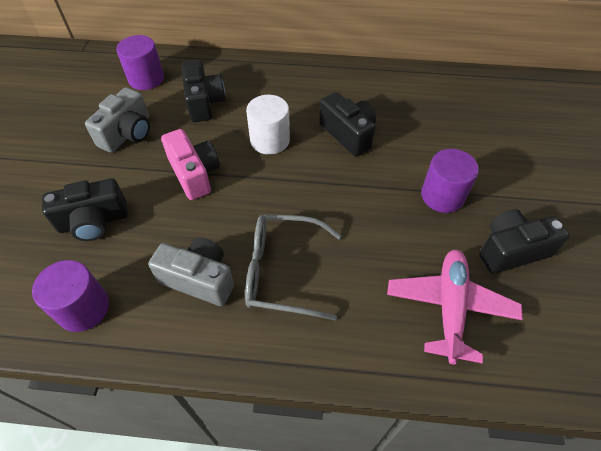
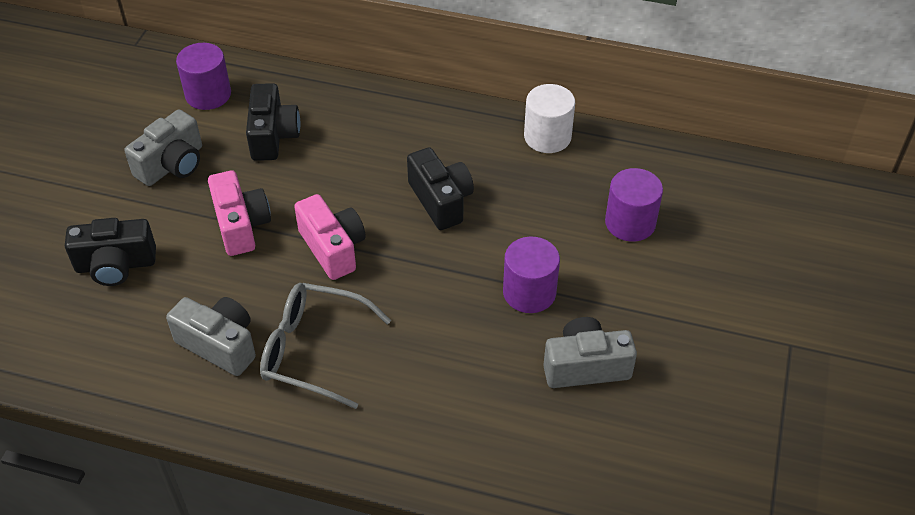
camera: 10 degrees right, 5 degrees down
(83, 308) = (91, 356): purple cylinder -> purple cylinder (630, 223)
(270, 140) = (341, 196): white cylinder -> white cylinder (547, 137)
(274, 182) = (333, 248): none -> pink camera
(450, 307) = (488, 416): pink plane -> none
(511, 250) = (585, 366): black camera -> grey camera

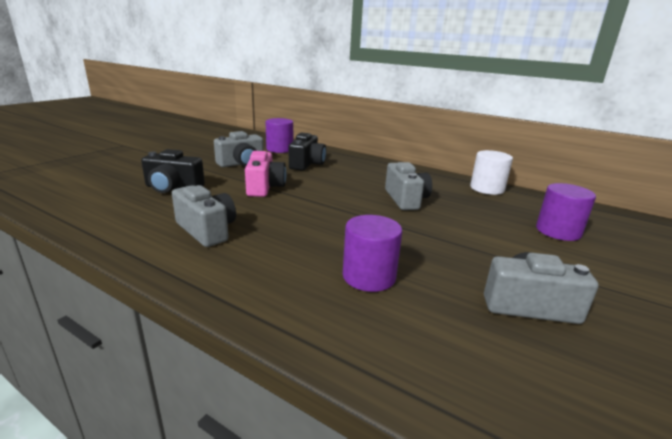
camera: 15 degrees right, 25 degrees down
(313, 350) = (275, 246): grey glasses -> none
(333, 248) = (320, 205): pink camera -> none
(441, 200) = (406, 199): black camera -> grey camera
(529, 292) = (470, 250): purple cylinder -> purple cylinder (369, 276)

